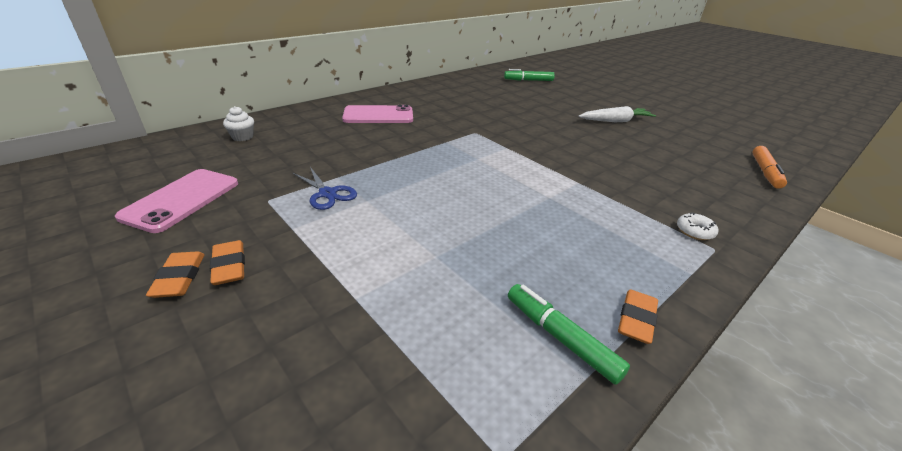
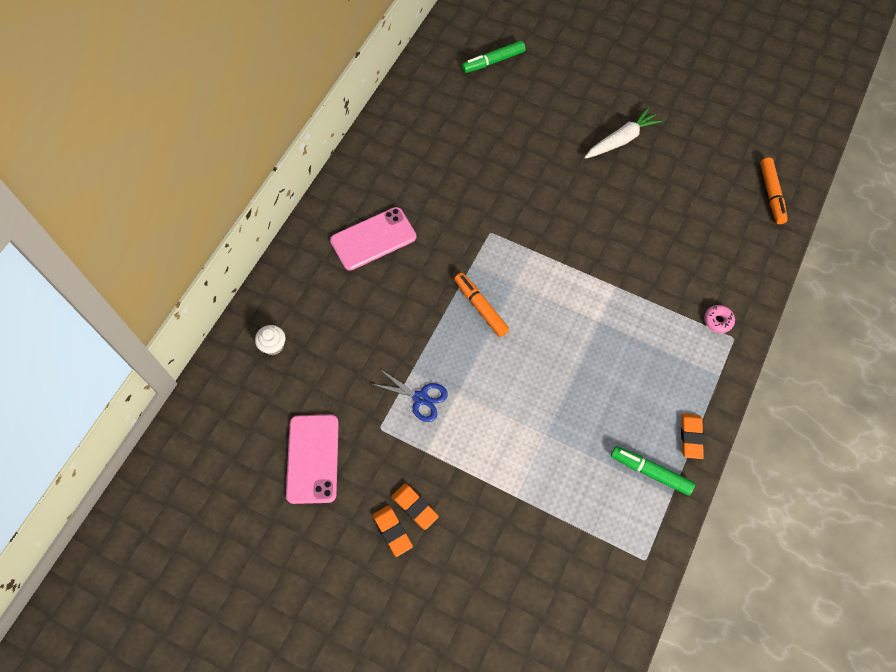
camera: 20 degrees left, 30 degrees up
(435, 162) = (480, 307): none -> orange marker
(694, 231) = (718, 321): white donut -> pink donut

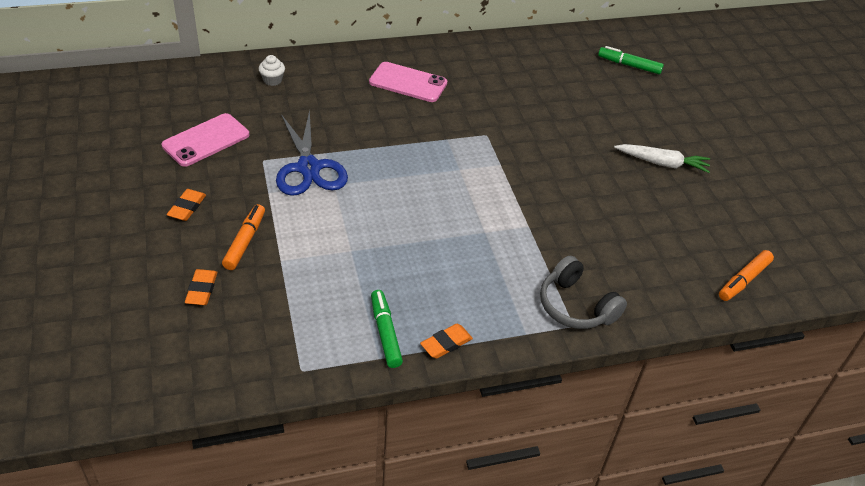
camera: 45 degrees right, 20 degrees down
(414, 507) = (217, 209): orange eraser -> orange eraser (201, 290)
(420, 398) = (308, 168): blue scissors -> blue scissors, size x1.79
(480, 307) = (418, 161): orange marker -> orange marker (245, 242)
(718, 321) = (576, 306): pink donut -> grey headphones

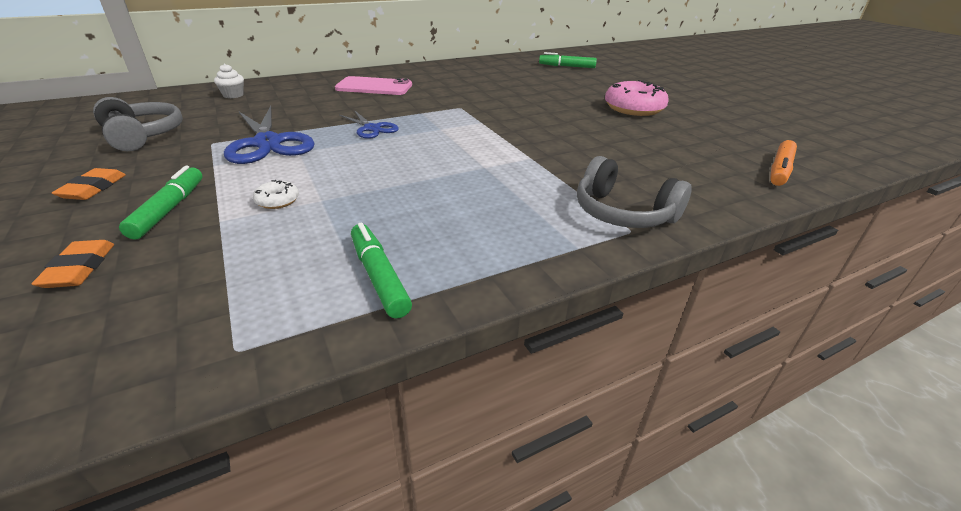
camera: 10 degrees left, 10 degrees down
(206, 140) = (142, 136): pink phone -> grey headphones
(245, 242) = (169, 209): orange marker -> green marker
(319, 245) = (277, 201): none -> white donut
(398, 159) = (372, 129): none -> blue scissors
(446, 343) = (473, 275): orange eraser -> none
(662, 163) = (634, 108): white carrot -> pink donut

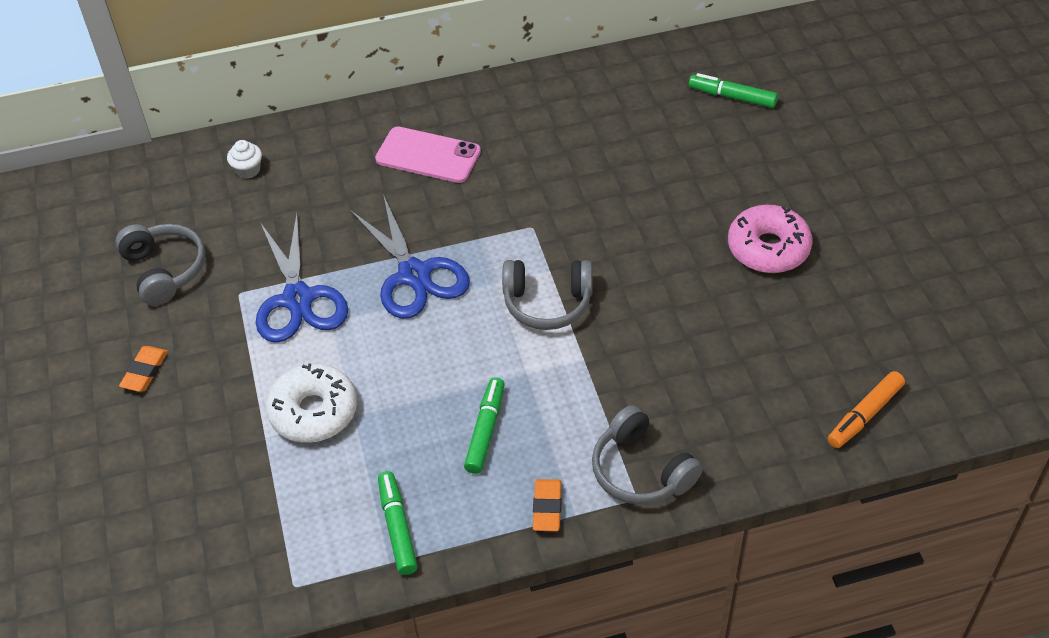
camera: 15 degrees right, 15 degrees up
(79, 268) = (168, 486): orange eraser -> orange eraser (547, 508)
(169, 209) = (219, 414): green marker -> green marker (485, 430)
(277, 201) = (313, 412): white donut -> white donut, size x2.21
(372, 129) = (414, 275): blue scissors -> blue scissors, size x1.79
(486, 135) = (547, 303): none -> grey headphones

